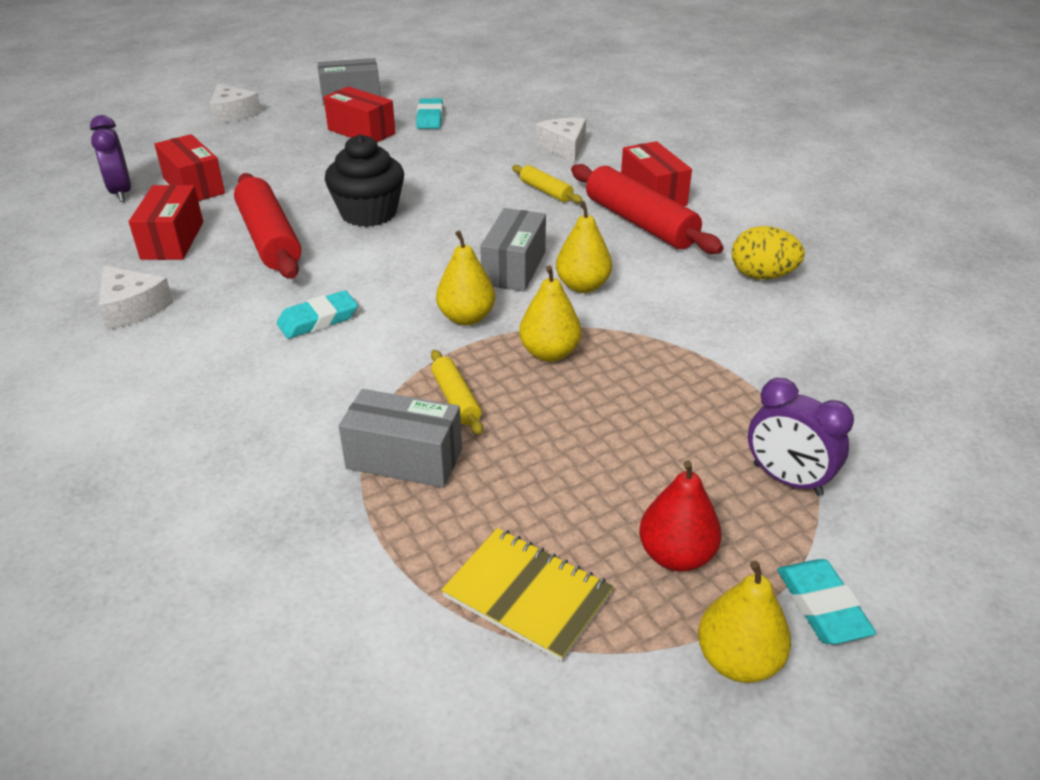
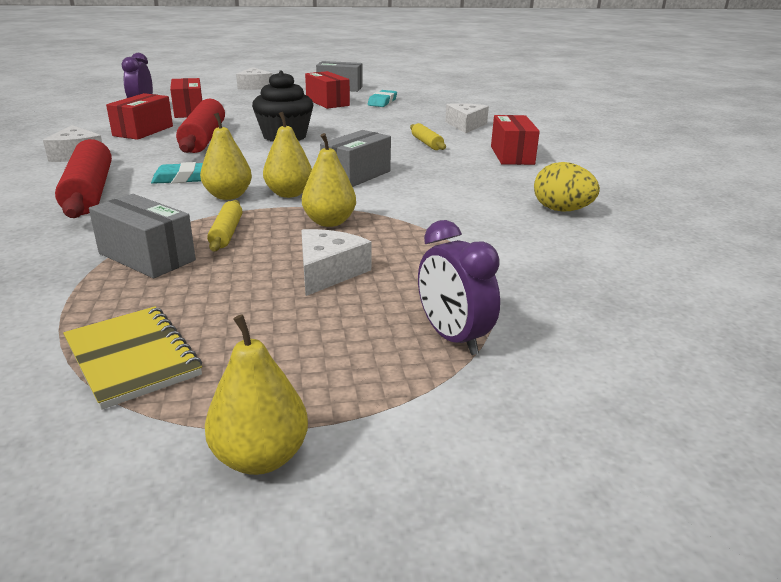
camera: 20 degrees right, 10 degrees down
(582, 286) = (399, 192): yellow pear -> yellow pear (228, 196)
(610, 427) = (328, 272): none -> white cheese
(640, 223) = (484, 168): red rolling pin -> red rolling pin (89, 192)
(676, 555) = (290, 364): red pear -> none
(822, 606) = (391, 439): turquoise eraser -> none

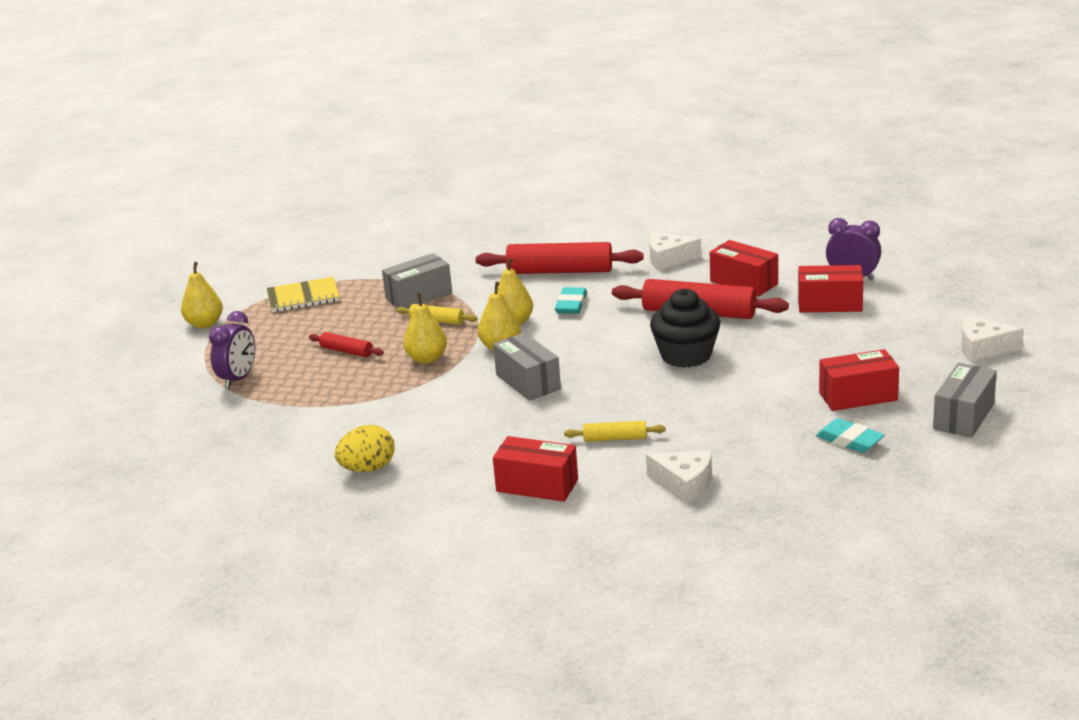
camera: 115 degrees right, 0 degrees up
(328, 272) = (346, 351): white cheese -> red rolling pin
(453, 338) = (238, 379): purple clock -> purple clock turned 120 degrees clockwise

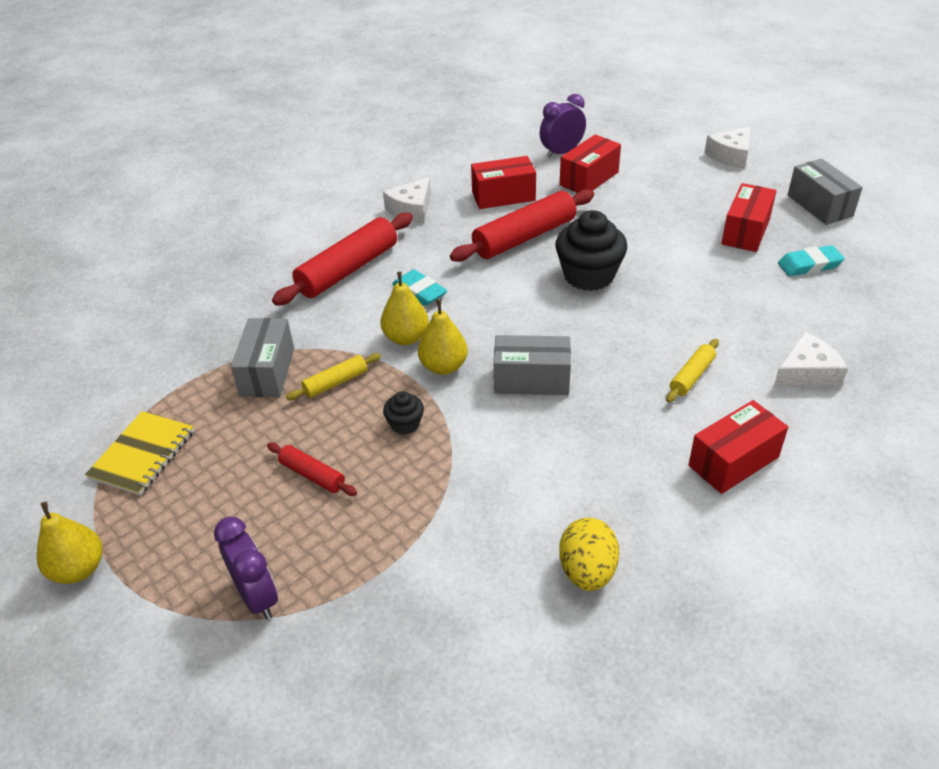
camera: 55 degrees left, 15 degrees up
(346, 351) = (312, 475): red rolling pin -> red rolling pin turned 60 degrees clockwise
(427, 359) = (405, 424): yellow pear -> black cupcake

